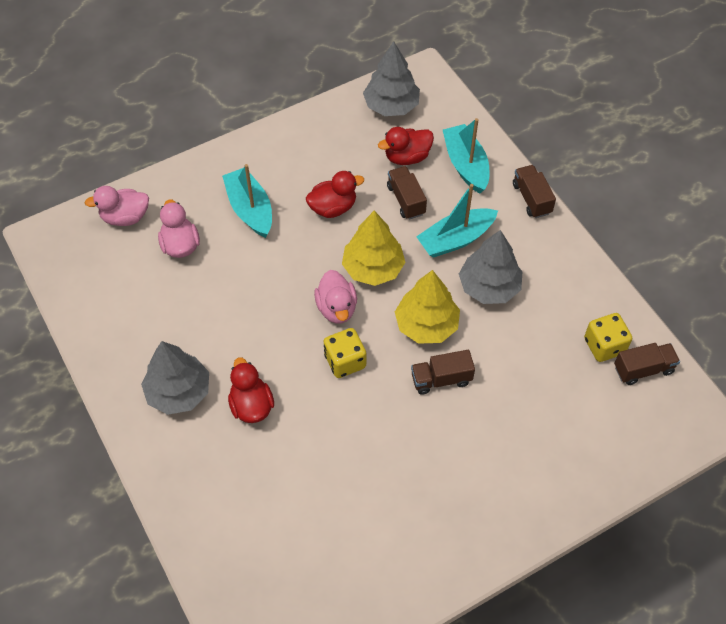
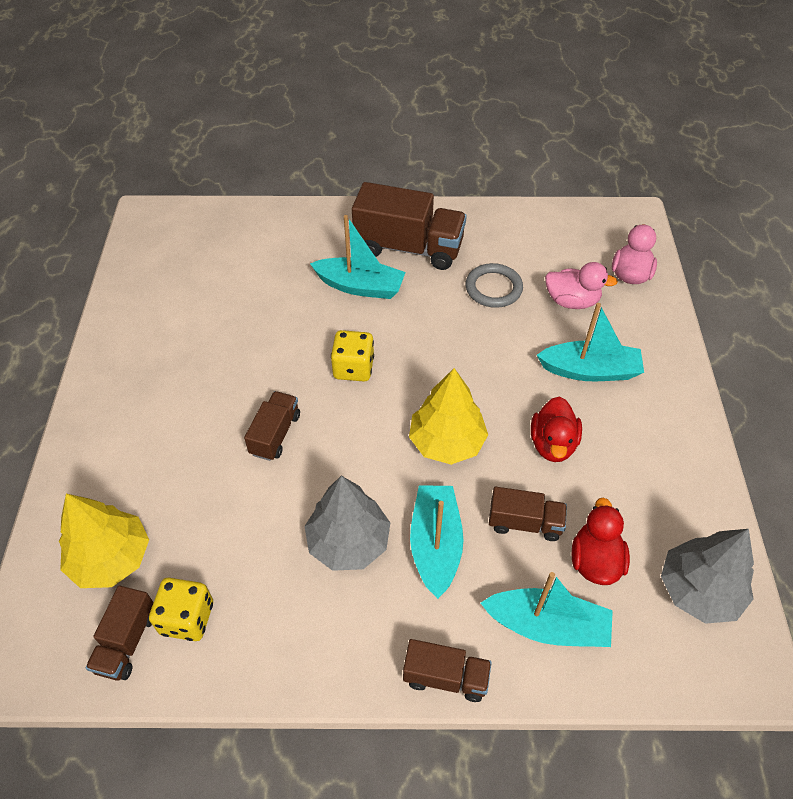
camera: 120 degrees right, 5 degrees down
(179, 392) = (409, 248): grey tree -> brown truck
(195, 304) = (493, 288): none -> grey ring
(251, 405) = (360, 286): red duck -> turquoise boat
(336, 308) = (417, 388): pink duck -> none
(426, 325) = (344, 454): yellow tree -> yellow tree (111, 558)

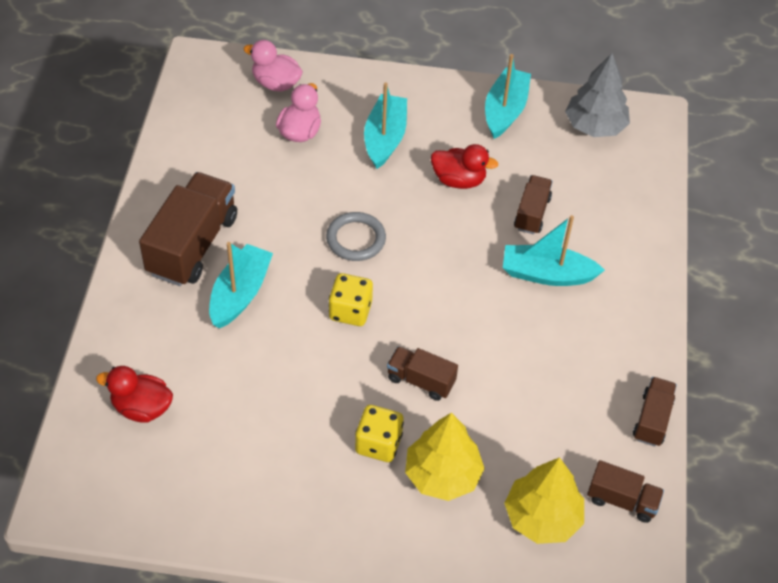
camera: 85 degrees left, 0 degrees up
(187, 618) = (603, 455): yellow dice -> yellow dice (378, 443)
(348, 542) = (539, 333): grey tree -> none
(445, 677) = (655, 284): brown truck -> brown truck (652, 419)
(447, 442) = (447, 251): yellow tree -> yellow tree (442, 475)
(493, 288) = (269, 186): grey ring -> grey ring (356, 239)
(547, 625) = (618, 217): turquoise boat -> turquoise boat (505, 110)
(595, 560) = (568, 178): red duck -> red duck (142, 408)

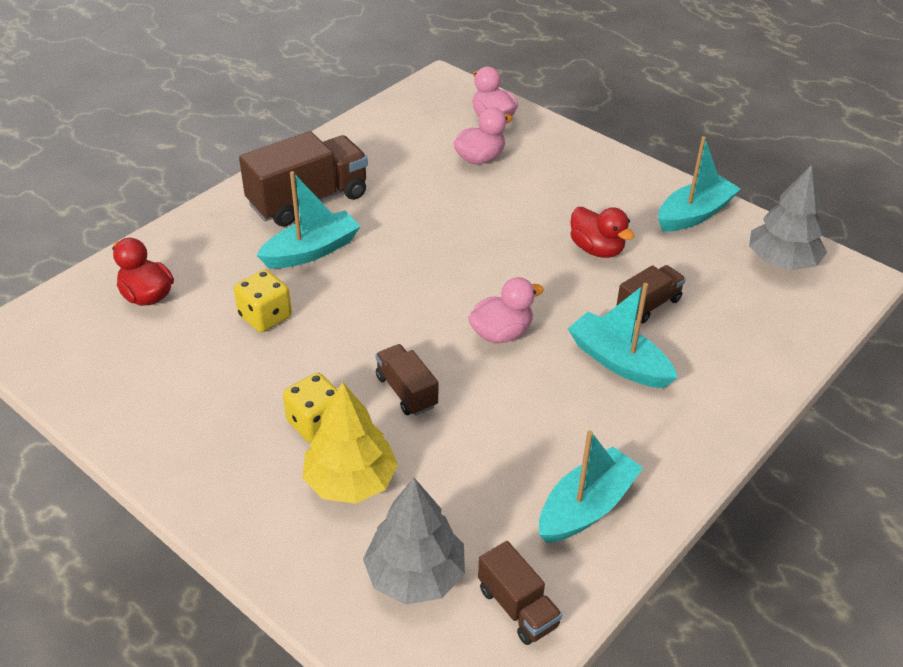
camera: 35 degrees right, 10 degrees down
(350, 311) = (395, 306): yellow dice -> yellow dice (265, 316)
(356, 239) = (454, 254): grey ring -> none
(385, 138) = (554, 191): turquoise boat -> turquoise boat (586, 507)
(448, 293) = (501, 333): none -> pink duck
(542, 517) = (415, 575): yellow tree -> grey tree
(652, 419) = (622, 547): brown truck -> none

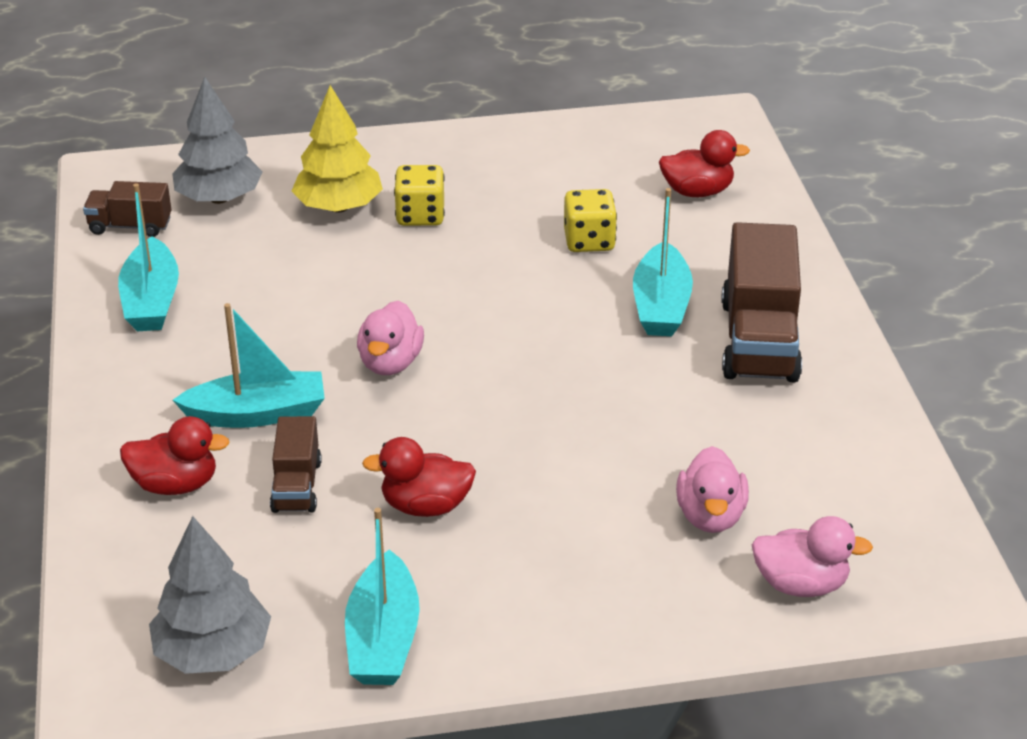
camera: 130 degrees right, 5 degrees down
(406, 391) = (393, 274): brown truck -> none
(715, 355) = (175, 484): none -> red duck

